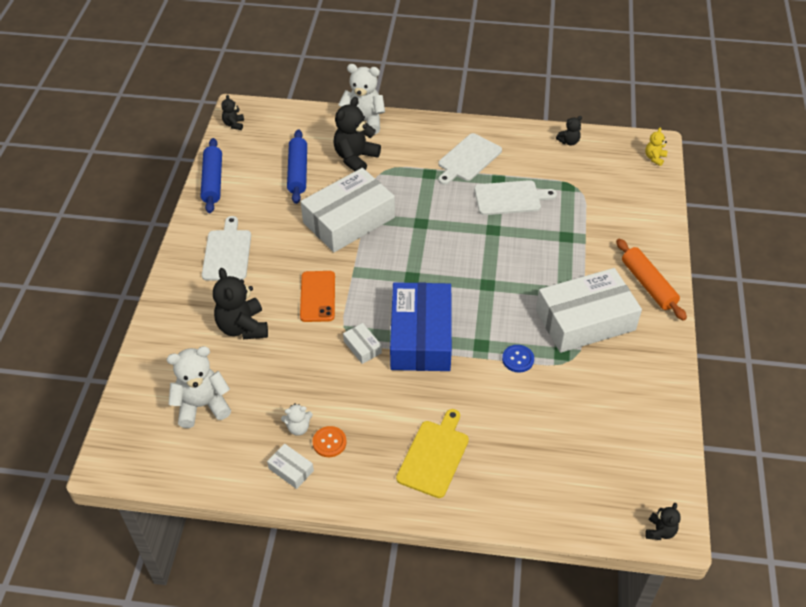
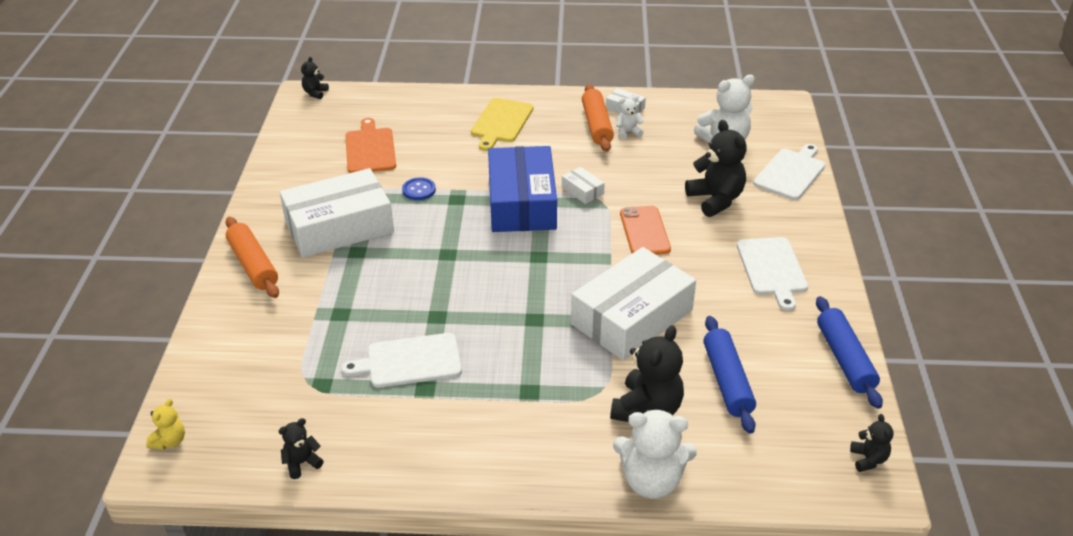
camera: 175 degrees right, 10 degrees down
(329, 442) = (596, 125): orange button -> orange rolling pin
(468, 159) = (470, 420): white cutting board -> white cutting board (791, 173)
(574, 422) = (370, 149): none -> orange cutting board

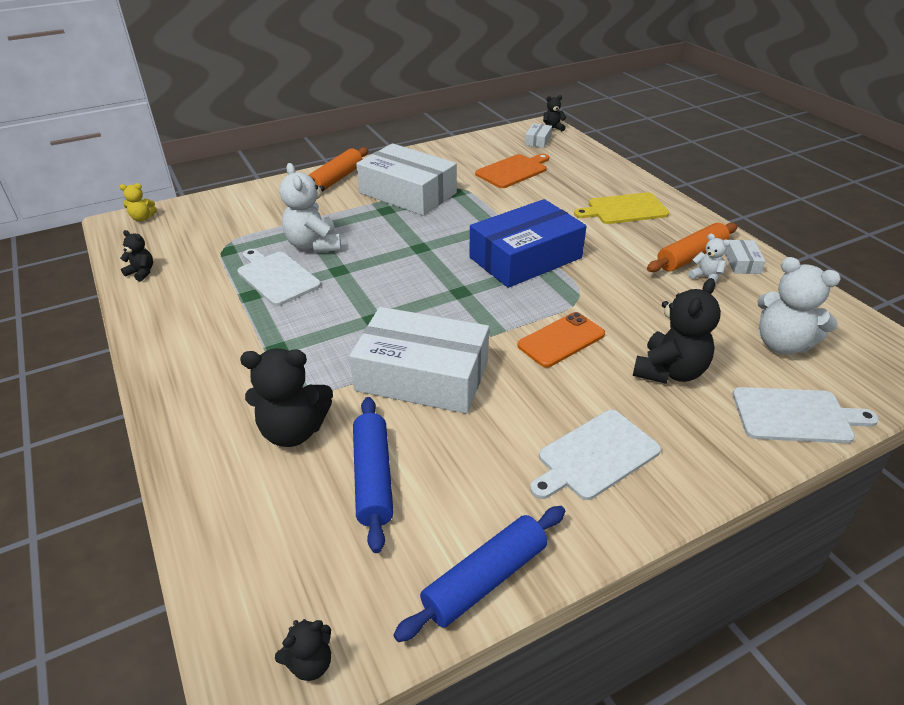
camera: 60 degrees right, 0 degrees up
(419, 190) = (487, 207): blue button -> none
(582, 191) = (580, 283): white box -> white box (538, 141)
(651, 481) = (193, 468): white teddy bear -> white teddy bear (314, 245)
(727, 381) = (373, 478): blue rolling pin -> blue rolling pin turned 60 degrees counterclockwise

